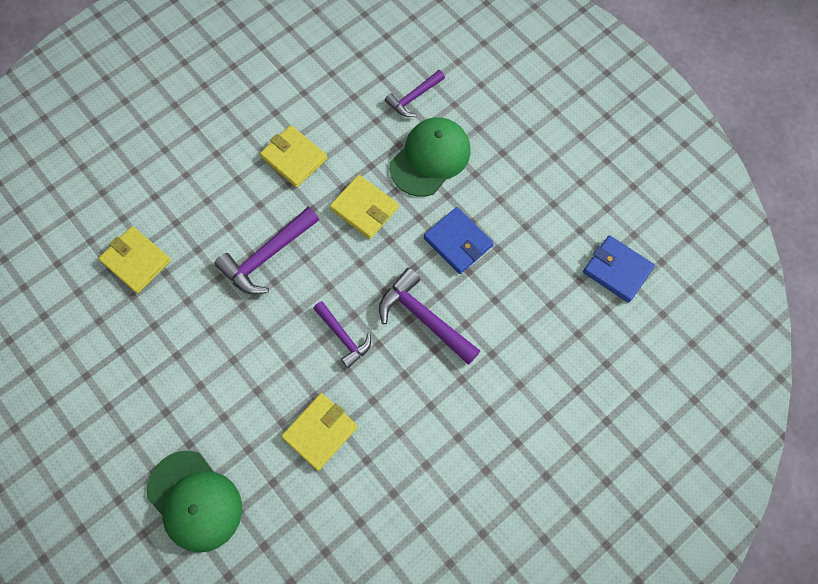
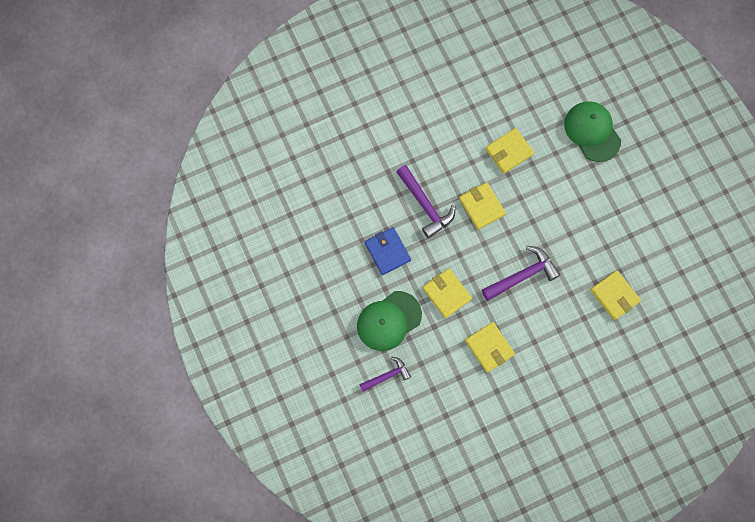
camera: 165 degrees left, 5 degrees up
(343, 337) = (481, 206): purple hammer -> yellow wallet
(617, 270) = (286, 204): blue wallet -> none

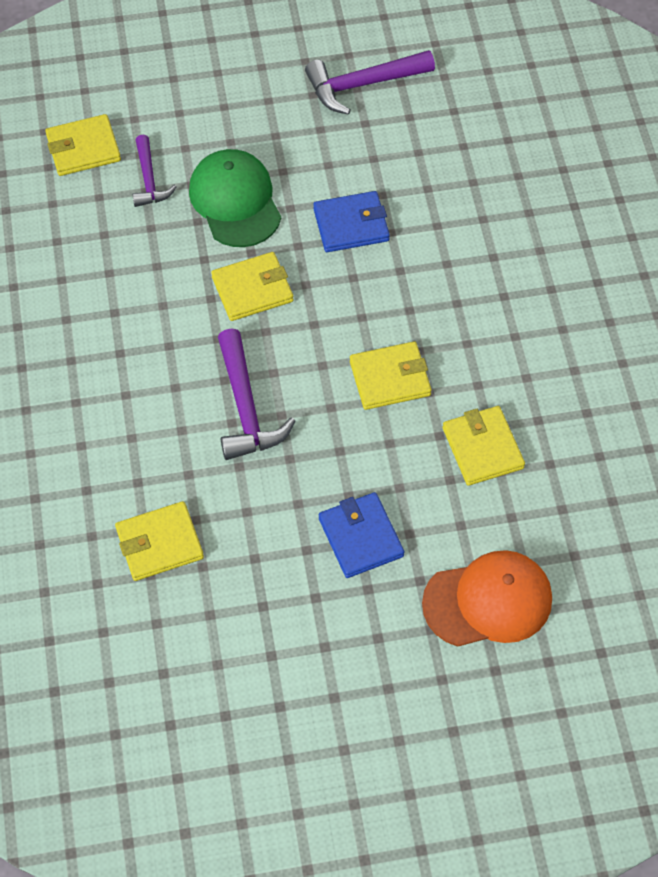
camera: 105 degrees right, 15 degrees down
(425, 205) = (416, 296): purple hammer -> purple hammer (362, 85)
(489, 347) = (140, 327): yellow wallet -> yellow wallet (83, 148)
(578, 198) = (360, 537): none -> blue wallet
(592, 132) = (488, 601): green cap -> orange cap

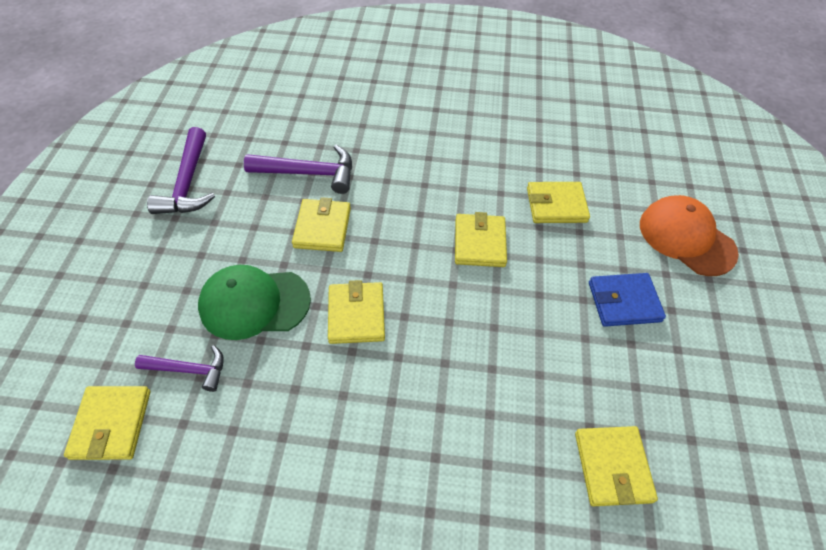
camera: 75 degrees left, 5 degrees down
(246, 408) = (480, 353): purple hammer -> purple hammer (309, 173)
(351, 225) = (322, 228): blue wallet -> yellow wallet
(488, 601) = (686, 238): orange cap -> orange cap turned 45 degrees counterclockwise

